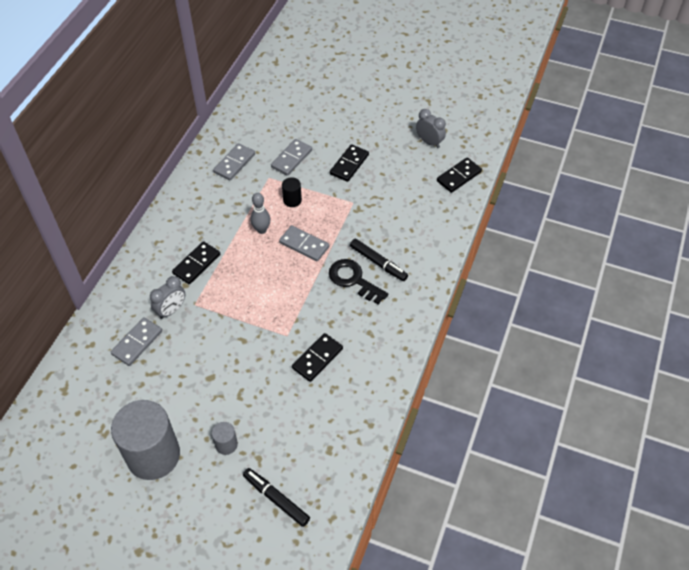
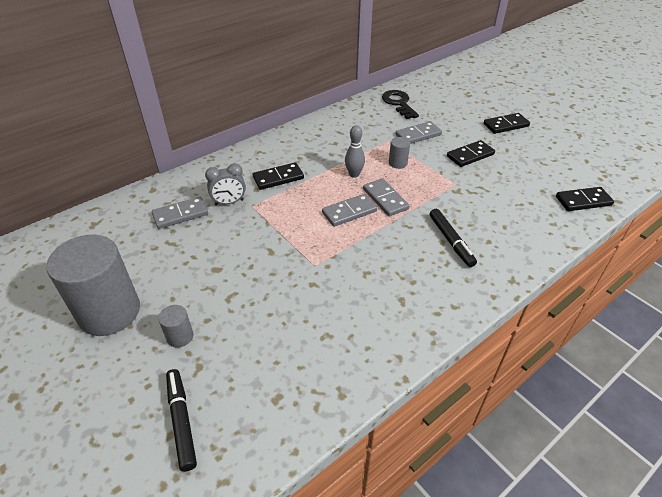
camera: 30 degrees right, 10 degrees down
(234, 163) = (365, 123): grey domino -> grey domino (349, 212)
(292, 200) = (398, 163): black cylinder -> grey cylinder
(317, 358) = (330, 299): black domino -> black domino (506, 125)
(353, 280) = (415, 245): black key -> black key (398, 103)
(429, 142) = (564, 164): grey clock -> none

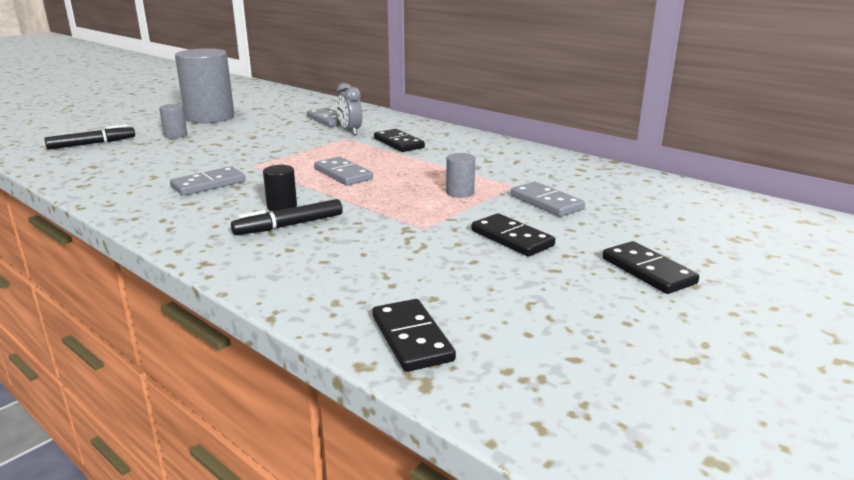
camera: 80 degrees right, 20 degrees down
(354, 174) = (421, 172): grey bowling pin -> none
(385, 199) = (373, 189): grey domino -> grey domino (208, 184)
(398, 103) = (633, 188): black key -> none
(415, 245) = (282, 206): none -> black cylinder

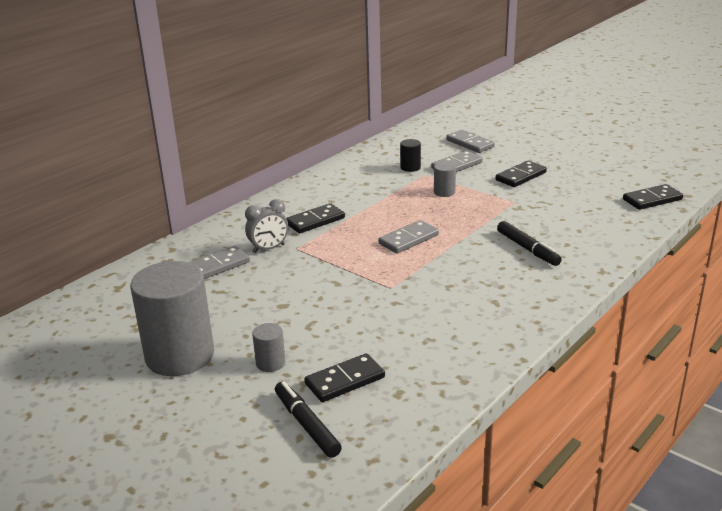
camera: 90 degrees left, 5 degrees up
(208, 184) = (447, 301): grey domino -> grey domino (470, 143)
(282, 206) = (491, 257): black cylinder -> black cylinder (410, 167)
(648, 271) = (549, 146): black domino -> black domino (345, 381)

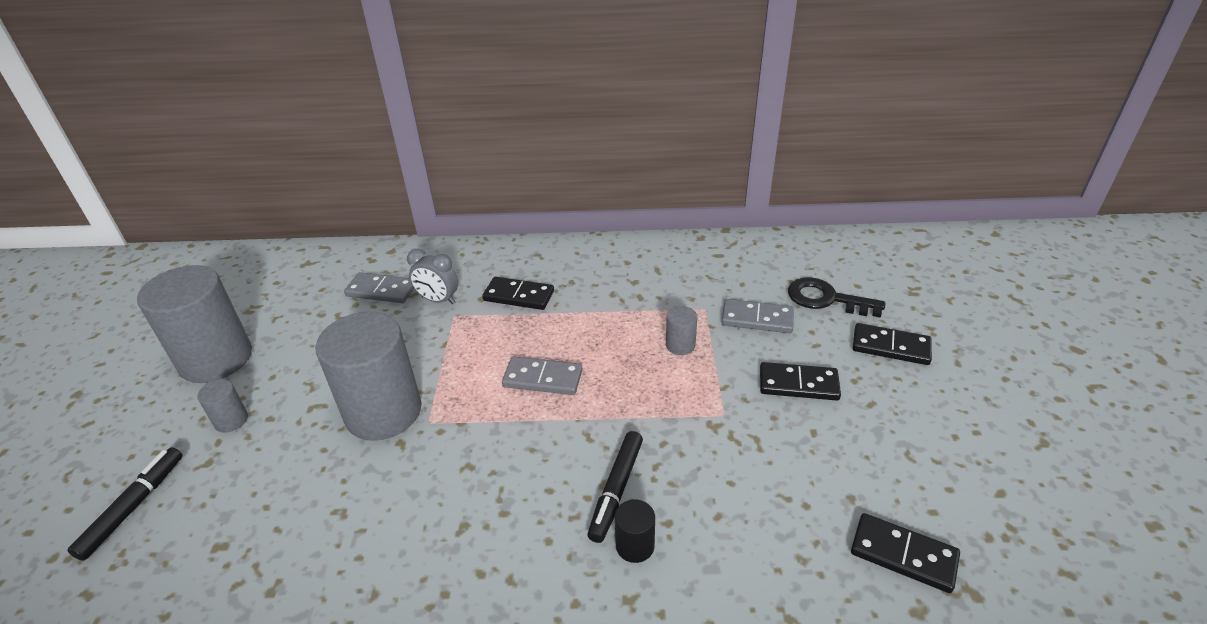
camera: 50 degrees right, 10 degrees up
(345, 381) = (224, 490): black domino -> black domino (890, 347)
(356, 300) = (383, 412): none -> grey cylinder
(410, 167) = (707, 290): black cylinder -> black cylinder (635, 545)
(470, 143) = (826, 299): grey domino -> black key

